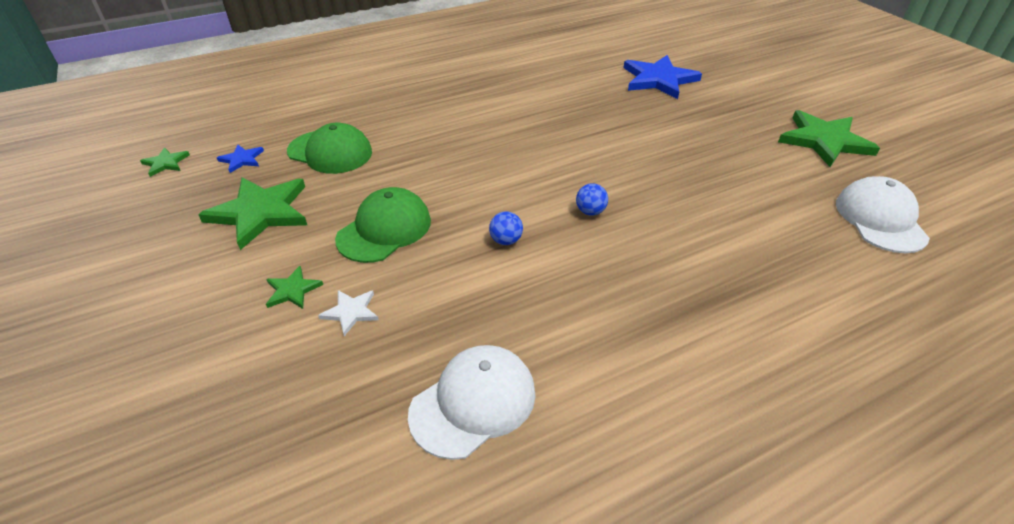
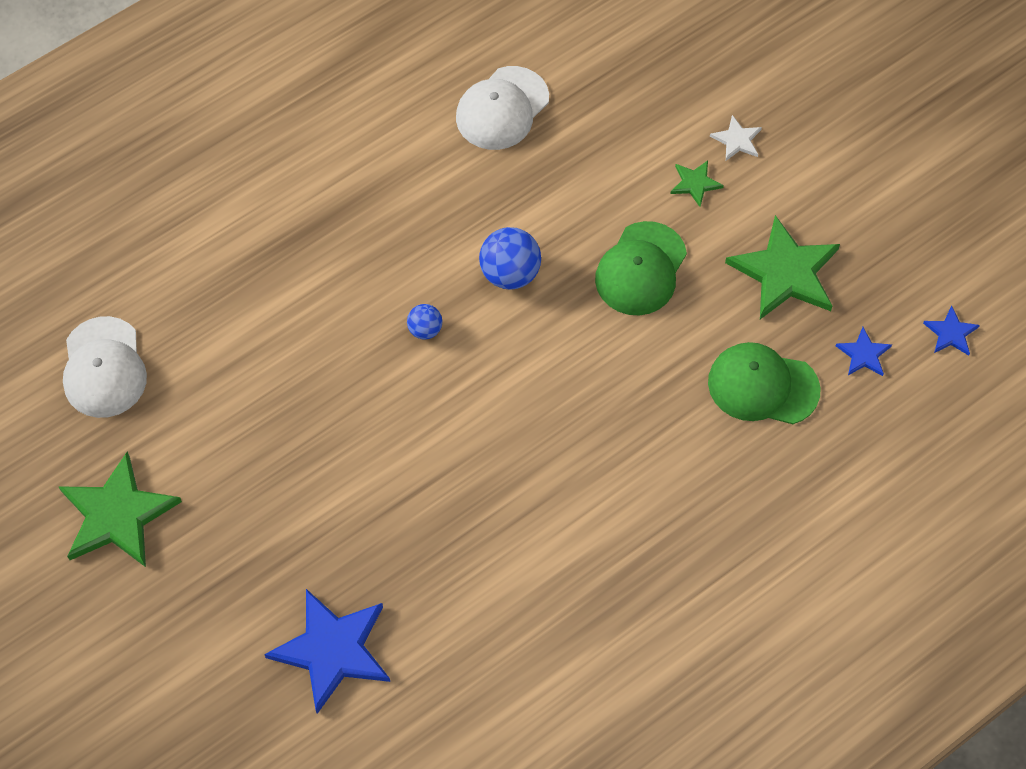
camera: 170 degrees right, 20 degrees up
(165, 163) = (951, 333): green star -> blue star
(351, 312) = (631, 169): white star -> white star (737, 140)
(506, 241) = (510, 273): blue ball -> blue ball, size x1.76

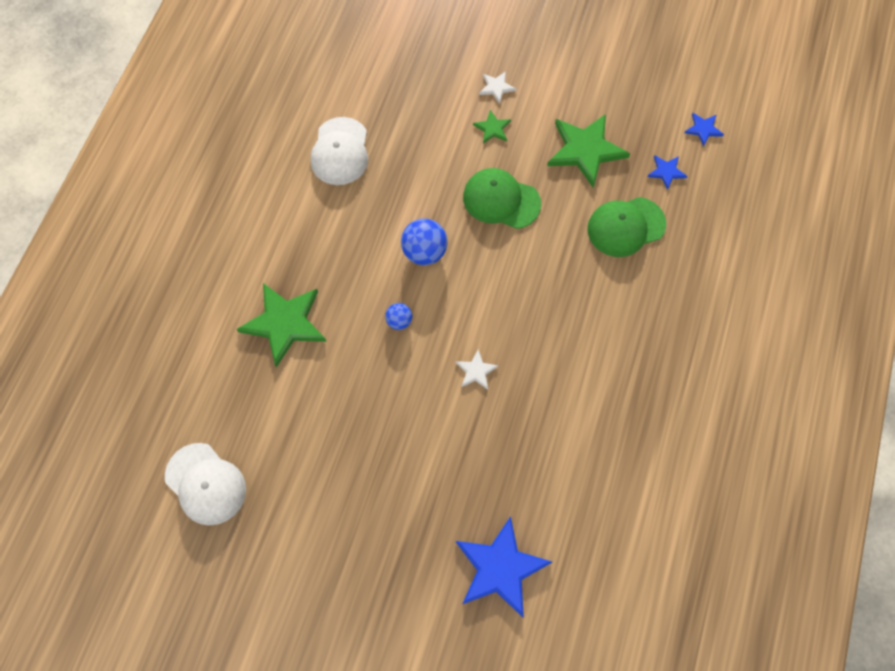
camera: 35 degrees left, 5 degrees up
(117, 514) = (290, 577): green star -> green star (284, 323)
(466, 434) = (476, 371): none -> white star
(641, 269) = (501, 200): green cap -> green cap turned 120 degrees clockwise

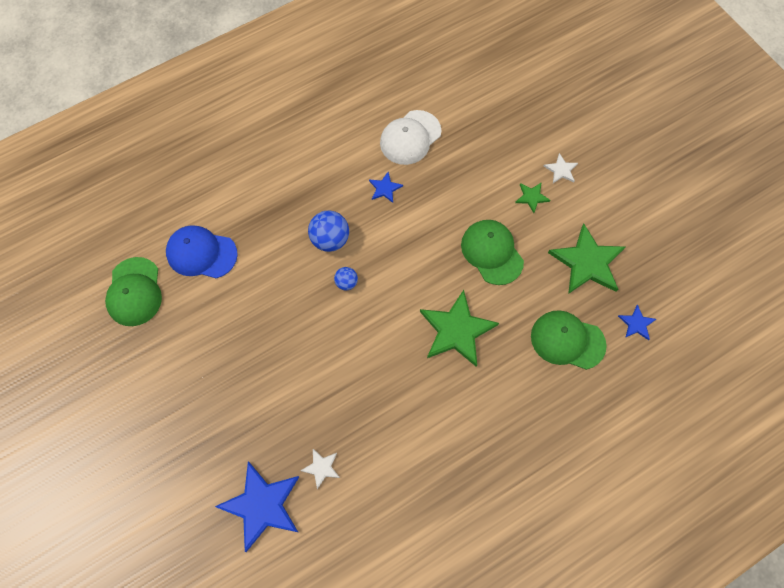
camera: 40 degrees right, 0 degrees up
(205, 484) = (134, 292): white cap -> green cap
(238, 399) = (201, 253): none -> blue cap
(284, 323) = (272, 226): green star -> green star (456, 330)
(424, 252) = (405, 248): blue ball -> blue ball (330, 239)
(476, 371) = (367, 358): white star -> white star (321, 468)
(703, 129) = (696, 313): blue star -> blue star (385, 188)

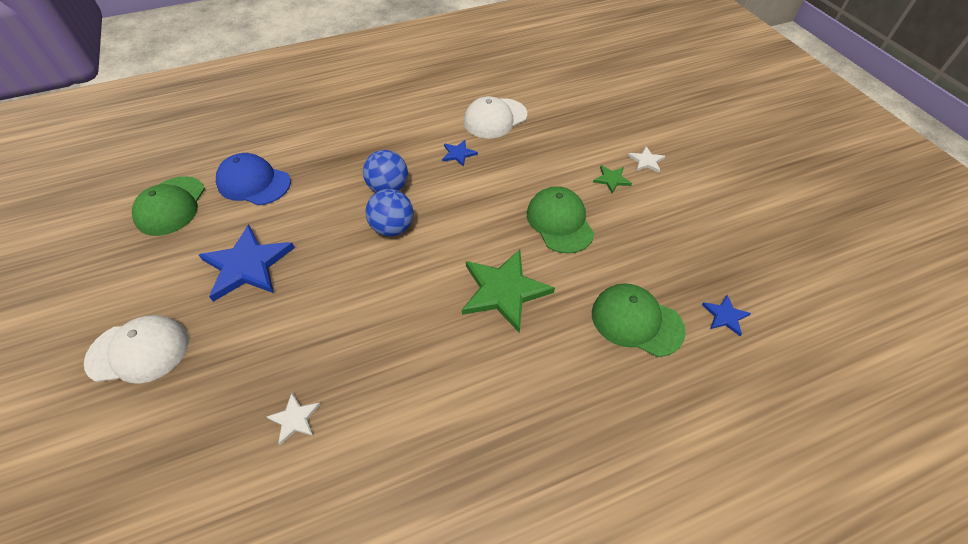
camera: 10 degrees right, 15 degrees down
(174, 435) = (139, 351): none -> white cap
(261, 505) = (202, 453): blue star -> blue star (247, 265)
(346, 283) = (393, 228): blue ball -> blue ball, size x1.76
(587, 262) = (668, 245): green star -> none

